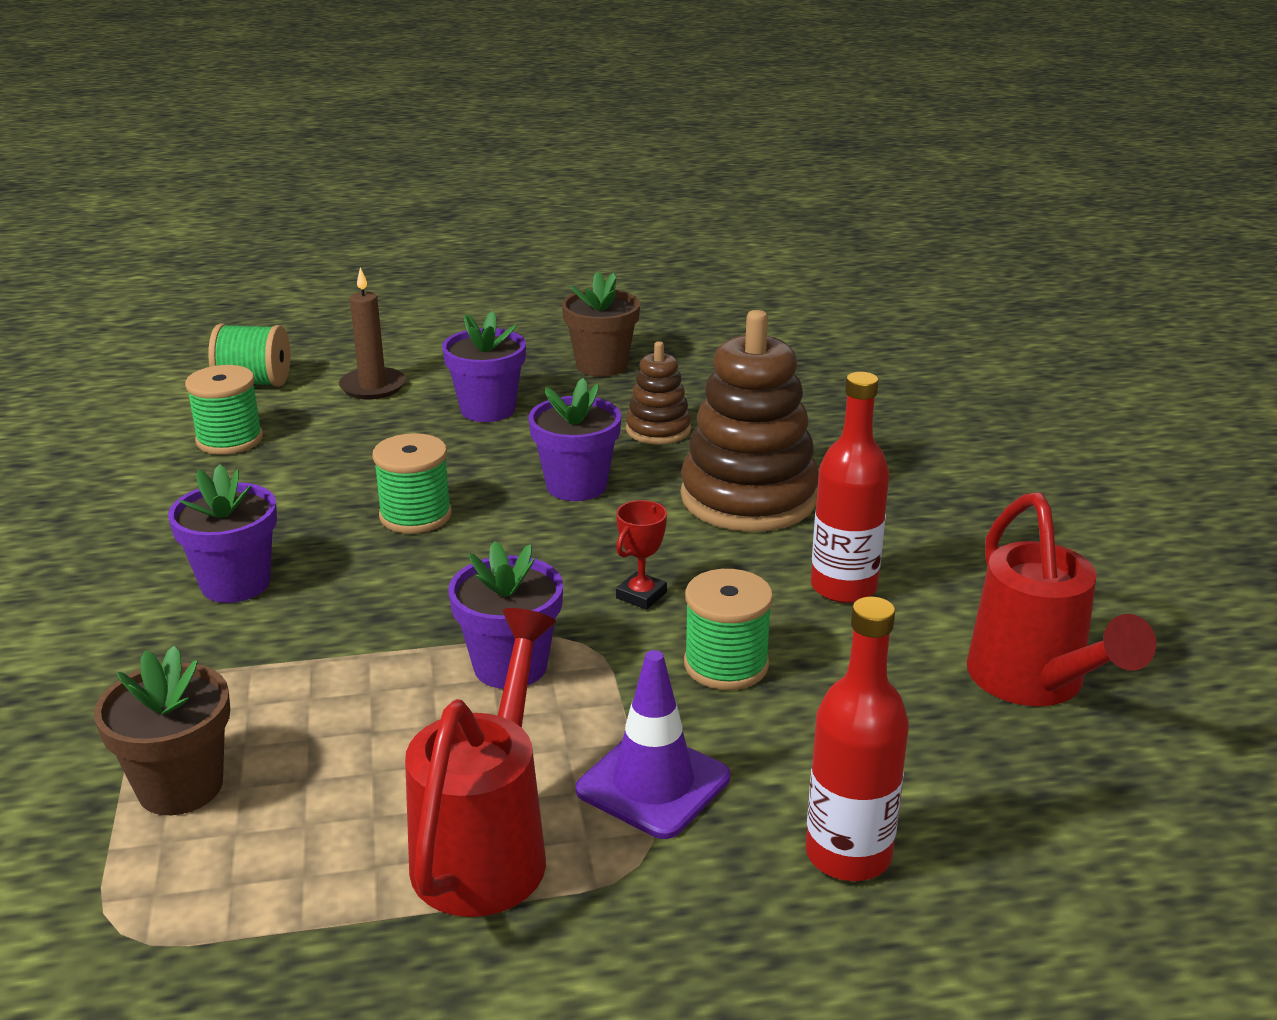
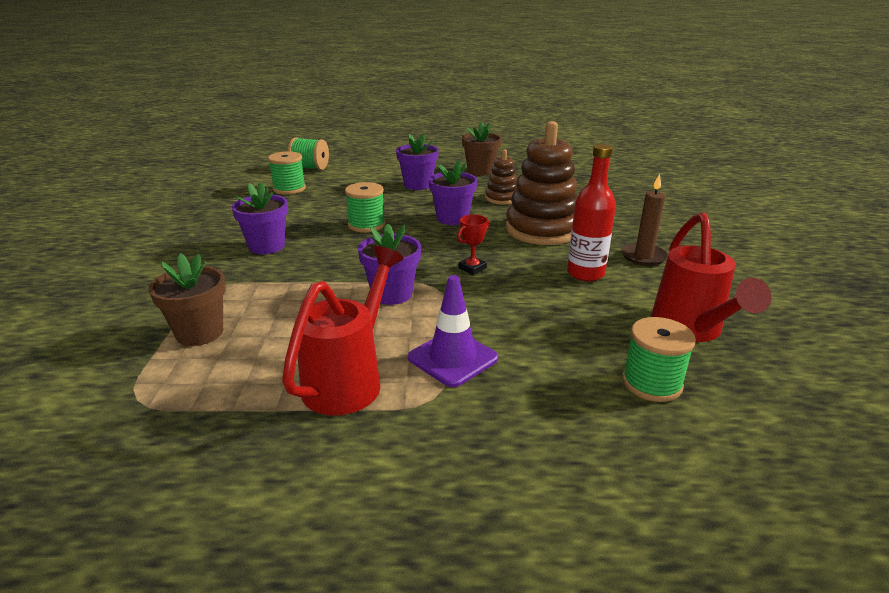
camera: 10 degrees right, 0 degrees up
(373, 387) = (365, 173): brown candle -> brown candle (643, 256)
(726, 665) = (510, 304): green spool -> green spool (651, 383)
(848, 854) = (559, 408): red bottle -> none

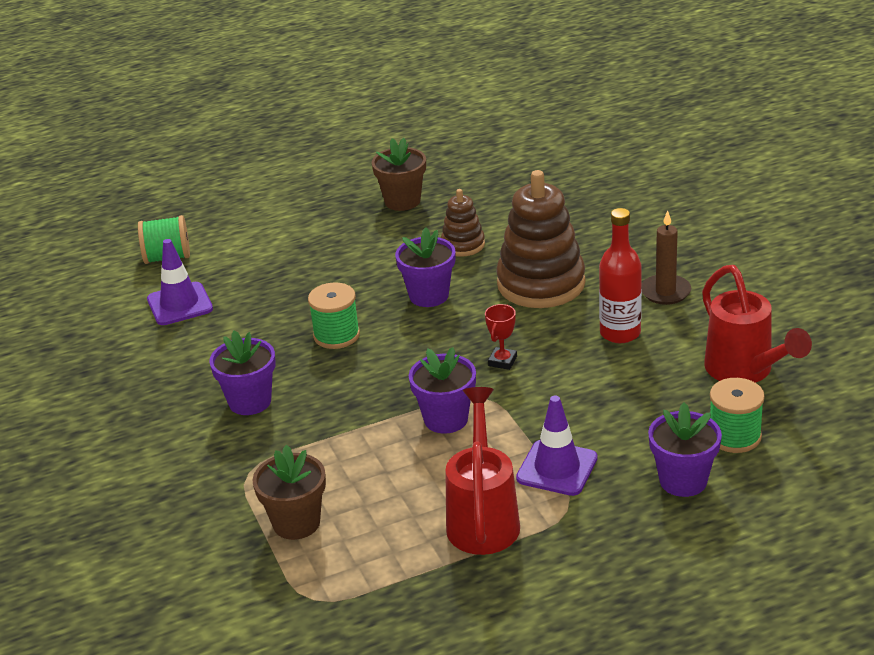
camera: 20 degrees left, 5 degrees up
(289, 189) = (180, 304): green spool -> purple traffic cone
(418, 185) = (342, 250): purple flower pot -> purple flower pot (683, 481)

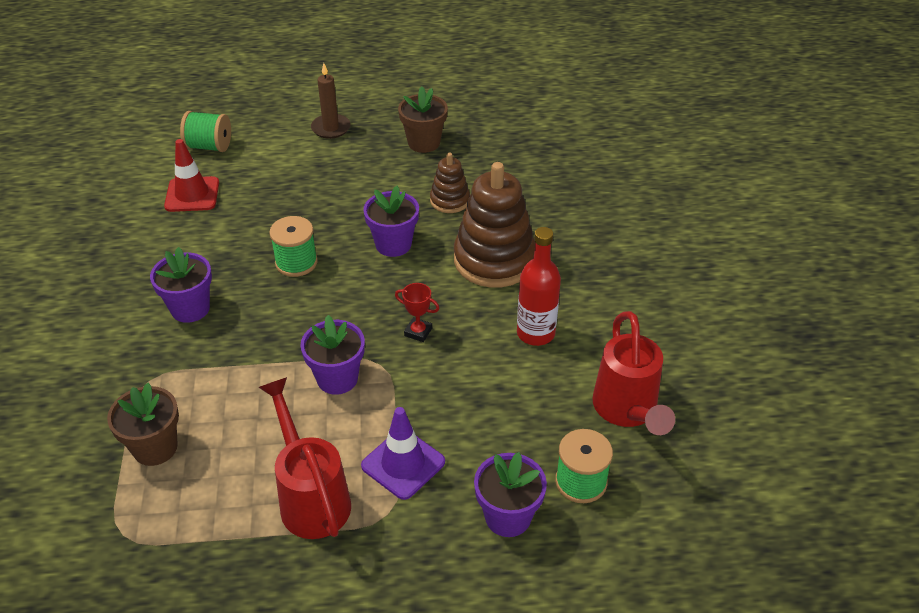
camera: 15 degrees right, 10 degrees up
(180, 304) = (192, 194): purple traffic cone -> red traffic cone
(483, 517) = (311, 496): red watering can -> red watering can turned 45 degrees counterclockwise
(502, 361) = (418, 332): red trophy -> red trophy turned 75 degrees clockwise
(665, 292) = (599, 301): brown candle -> brown candle (331, 128)

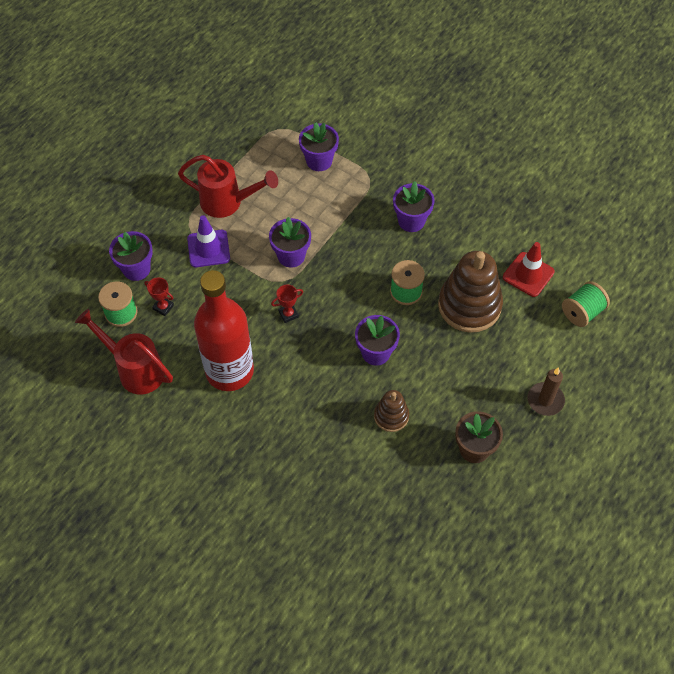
camera: 130 degrees right, 15 degrees up
(155, 448) = (319, 161): brown flower pot -> purple flower pot
(494, 260) = (309, 397): brown stacking toy -> brown stacking toy (469, 305)
(528, 446) = (163, 307): none -> red trophy
(535, 333) = (229, 371): red bottle -> red bottle, size x1.70

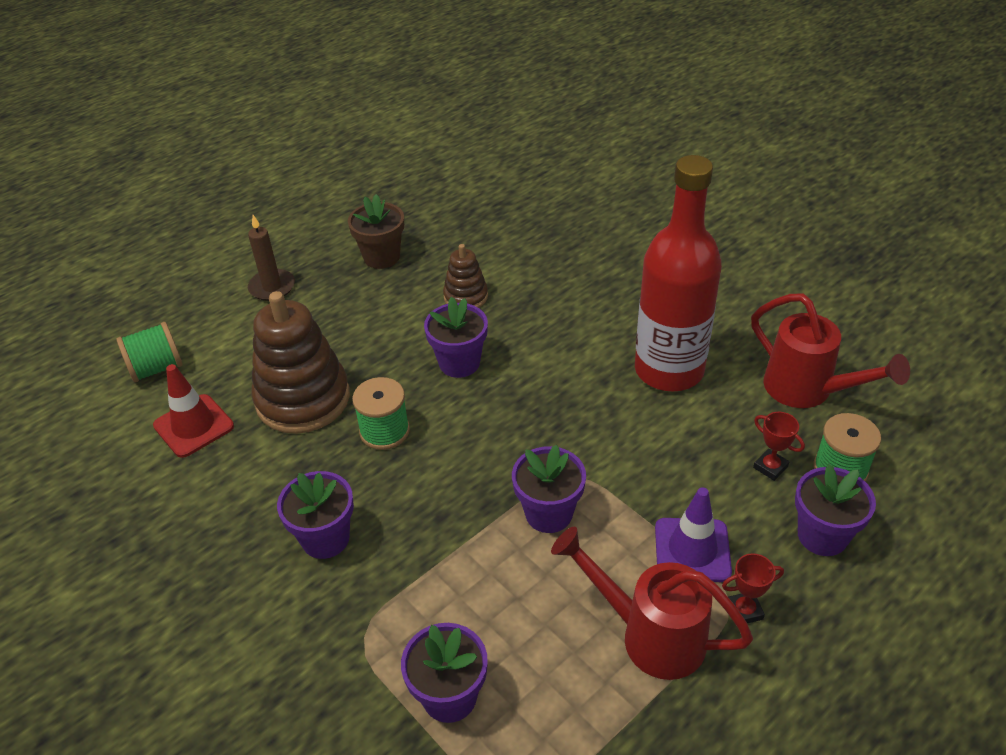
camera: 165 degrees left, 15 degrees down
(288, 314) = (571, 427): red trophy -> red trophy (744, 610)

